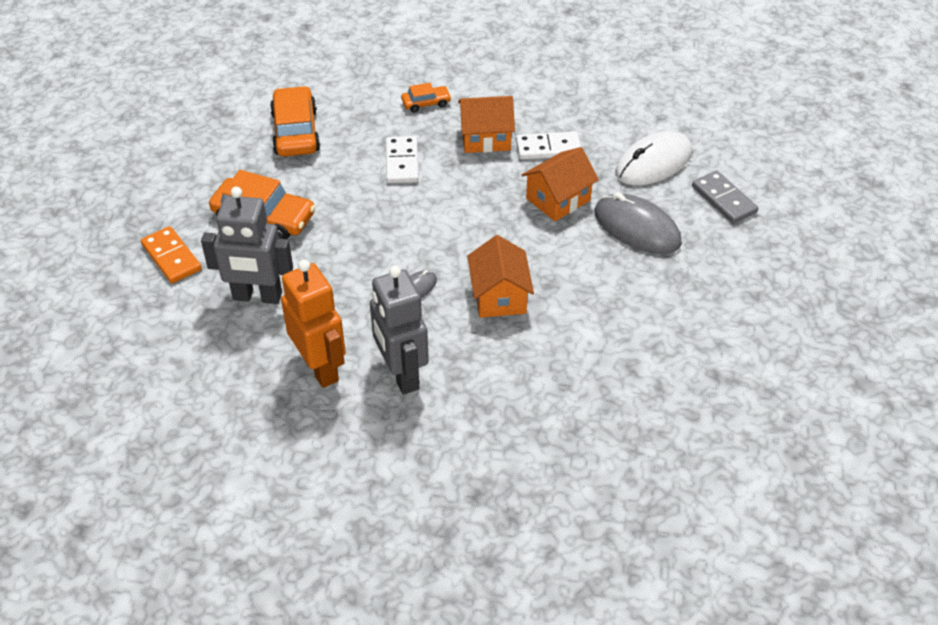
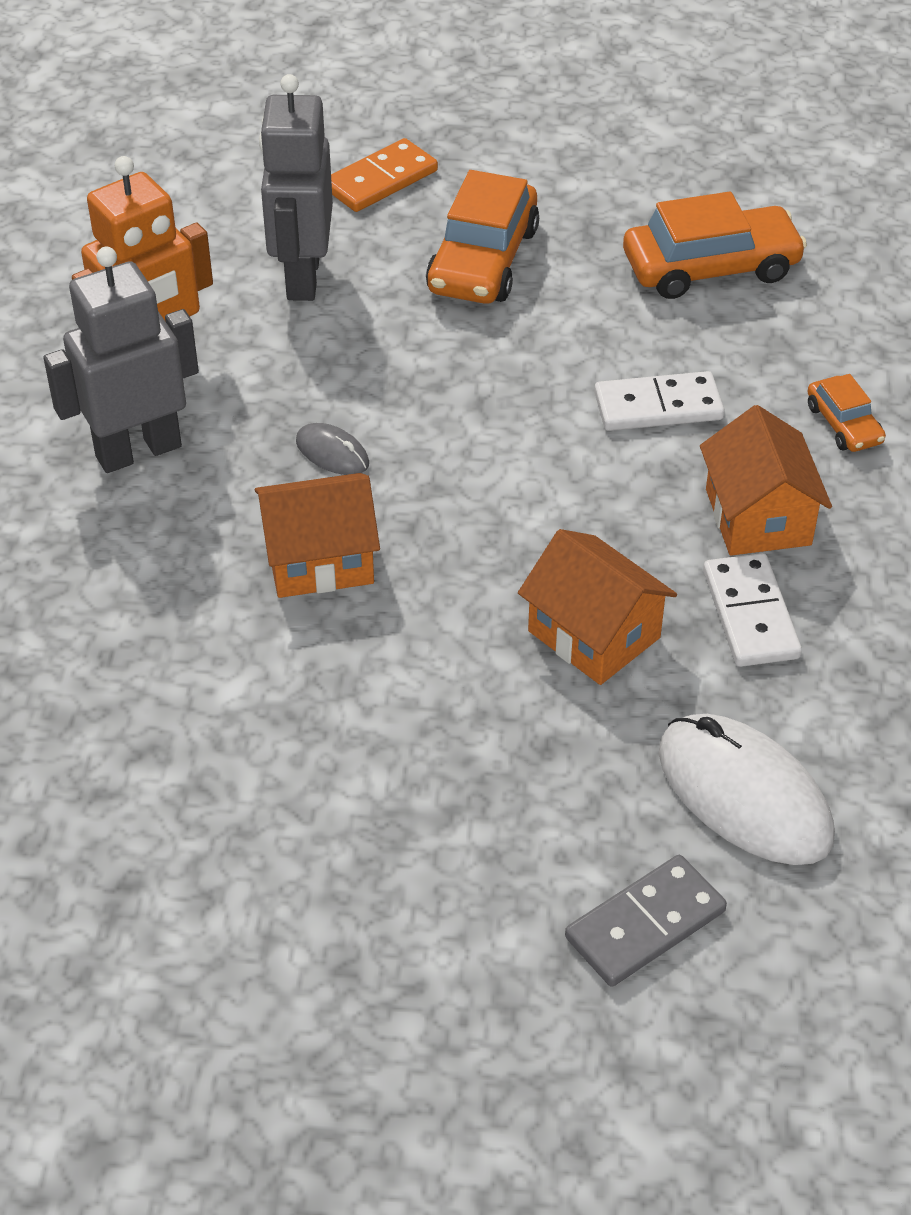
camera: 85 degrees right, 0 degrees up
(637, 228) = (528, 763): grey mouse -> none

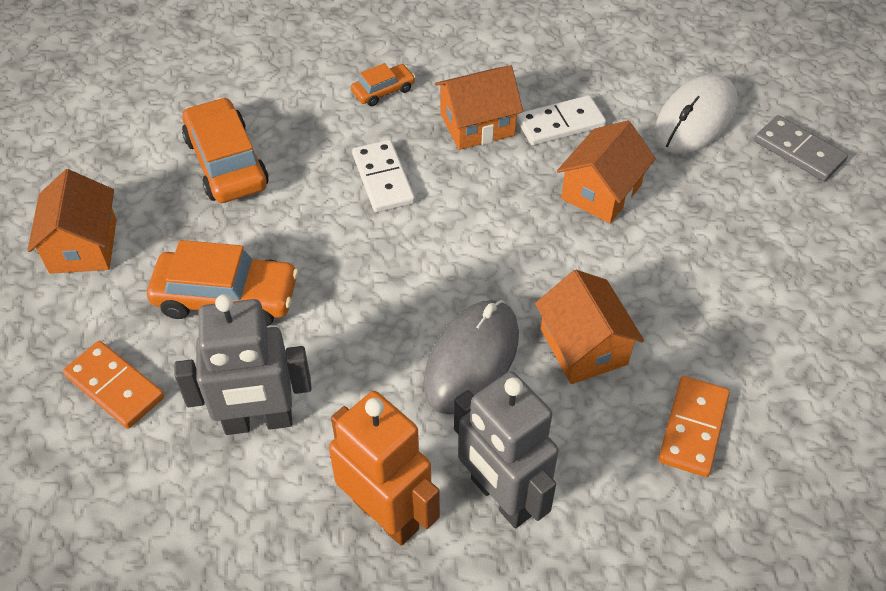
camera: 100 degrees left, 5 degrees up
(163, 640) = (693, 428): none -> orange domino
(332, 453) = (472, 359): grey mouse -> grey mouse, size x2.08
(587, 156) = (83, 246): none -> orange house

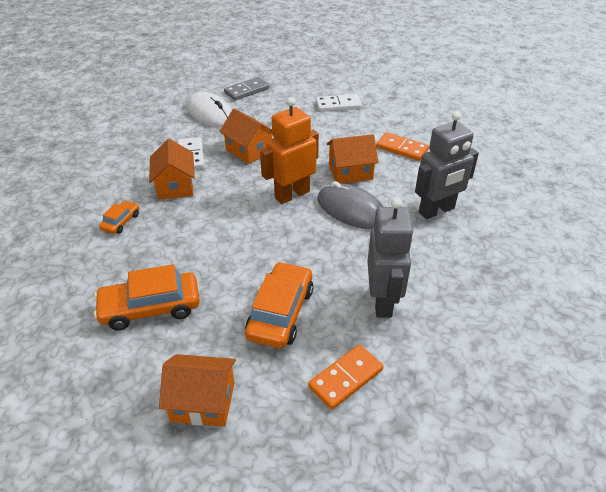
camera: 80 degrees left, 10 degrees down
(383, 91) = (121, 222): orange car -> orange car turned 45 degrees clockwise
(383, 179) = (203, 230): white domino -> white domino (338, 105)
(386, 514) = (446, 252): orange robot -> orange robot (292, 195)

